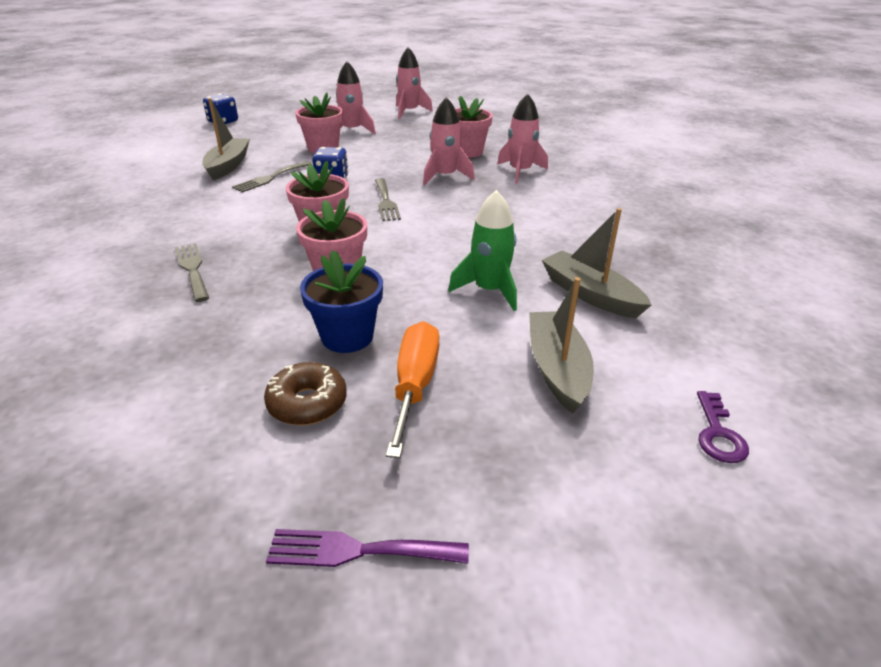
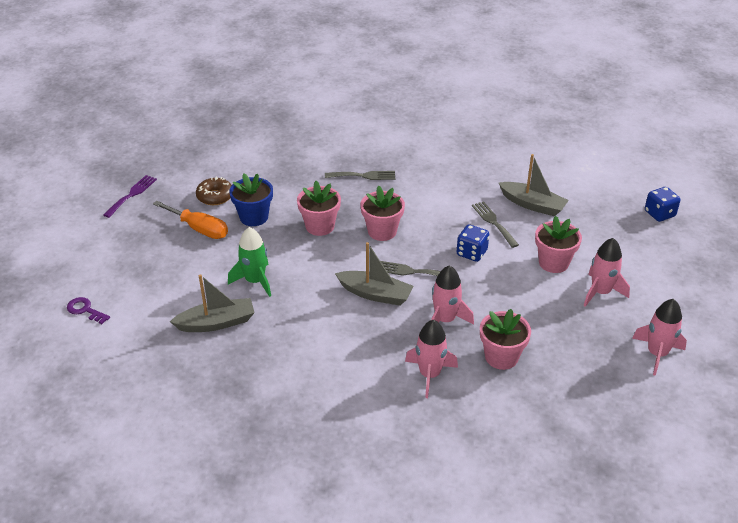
camera: 115 degrees right, 5 degrees up
(557, 369) = (169, 278): grey boat -> grey boat (375, 294)

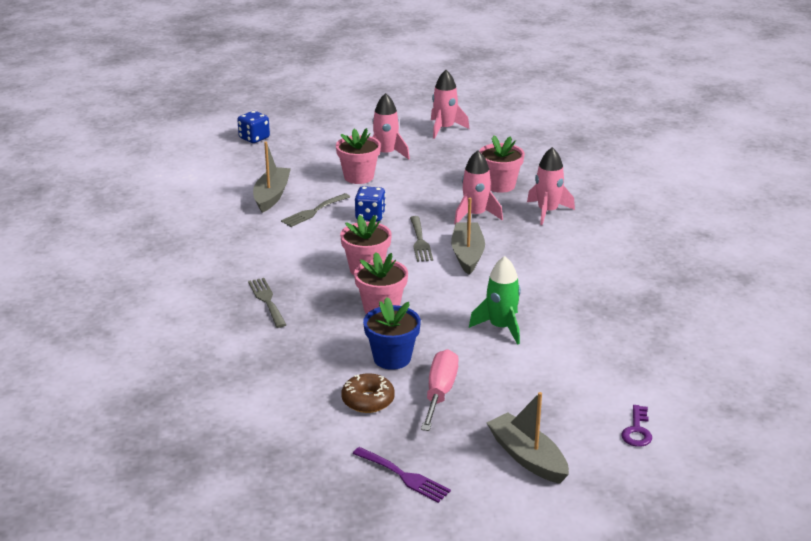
camera: 110 degrees left, 10 degrees down
(132, 194) = (404, 476): purple fork -> purple fork turned 150 degrees counterclockwise
(199, 229) = (440, 392): orange screwdriver -> pink screwdriver
(216, 323) = (580, 334): grey boat -> grey boat (527, 457)

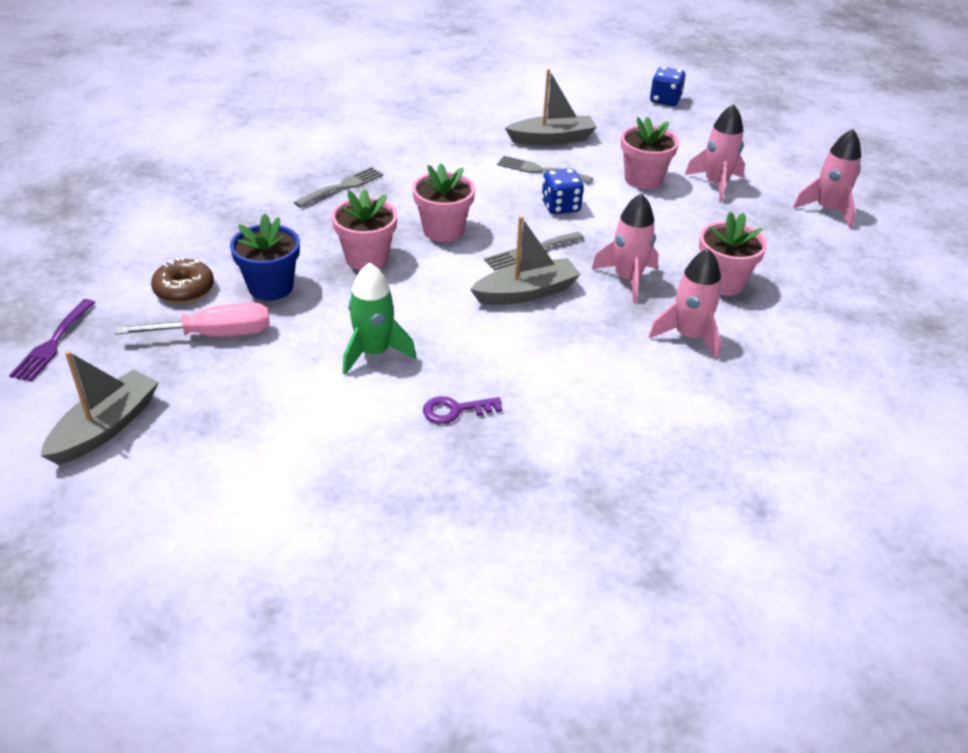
camera: 65 degrees right, 10 degrees up
(637, 430) = (186, 517): purple key -> purple key (455, 410)

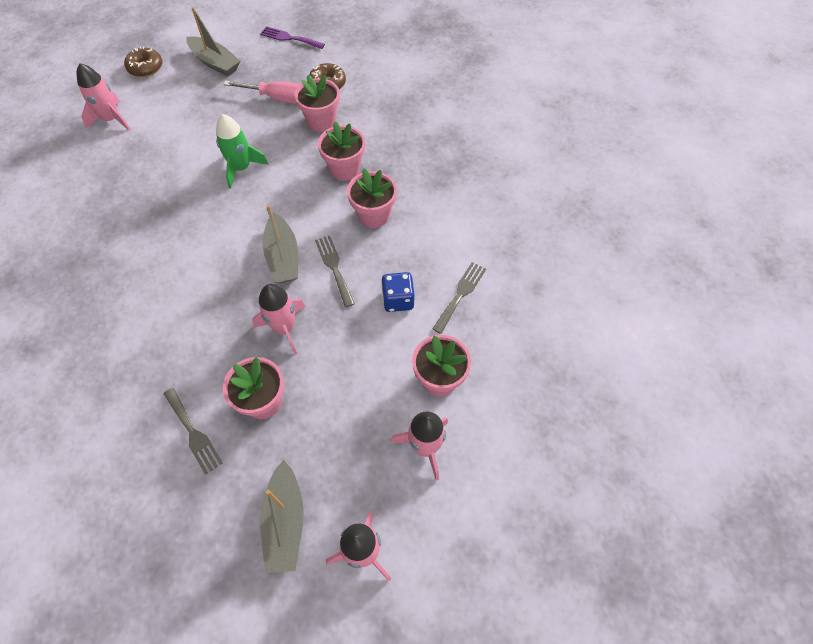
camera: 100 degrees right, 20 degrees up
(101, 530) = (145, 68): none -> brown donut
(216, 335) = (279, 99): pink screwdriver -> pink screwdriver turned 75 degrees counterclockwise
(270, 287) = (321, 121): blue flower pot -> pink flower pot
(342, 186) = (442, 159): grey fork -> grey fork (193, 433)
(455, 410) = (175, 203): purple key -> none
(552, 139) = (519, 314): grey boat -> grey boat (285, 522)
(665, 100) = (615, 447): blue dice -> none
(688, 336) = (203, 354): pink rocket -> pink rocket (111, 119)

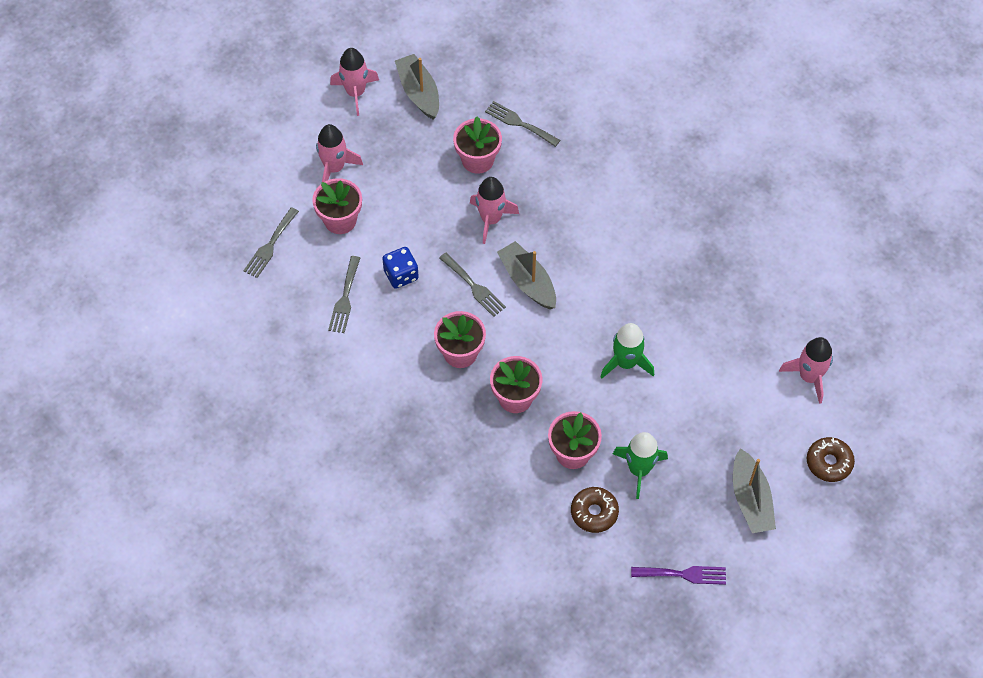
camera: 160 degrees right, 0 degrees up
(215, 63) = (750, 499): grey boat -> grey boat turned 120 degrees counterclockwise
(279, 99) = (639, 469): pink screwdriver -> green rocket
(522, 374) = (270, 245): none -> grey fork

